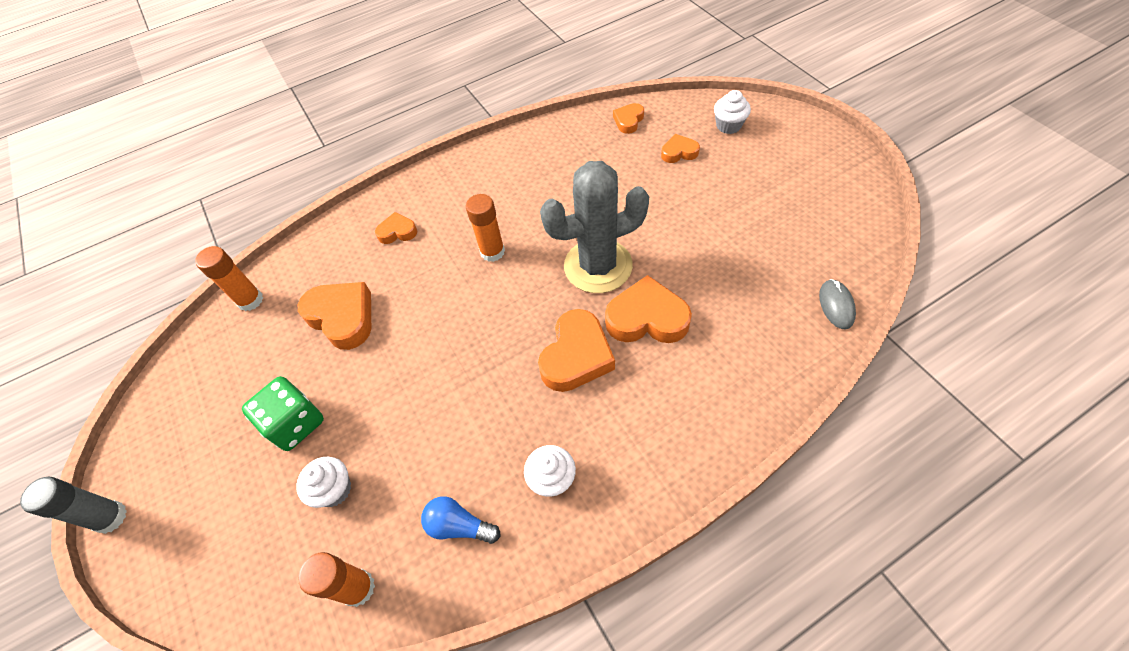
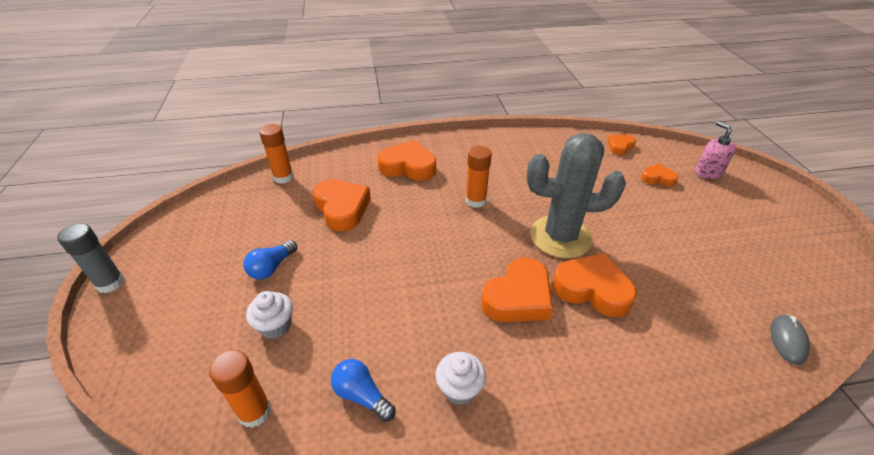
camera: 15 degrees right, 15 degrees down
(295, 423) = (272, 267): green dice -> blue light bulb
(397, 232) = (408, 166): orange heart -> orange heart, size x1.82
(728, 125) = (708, 172): white cupcake -> pink soap dispenser

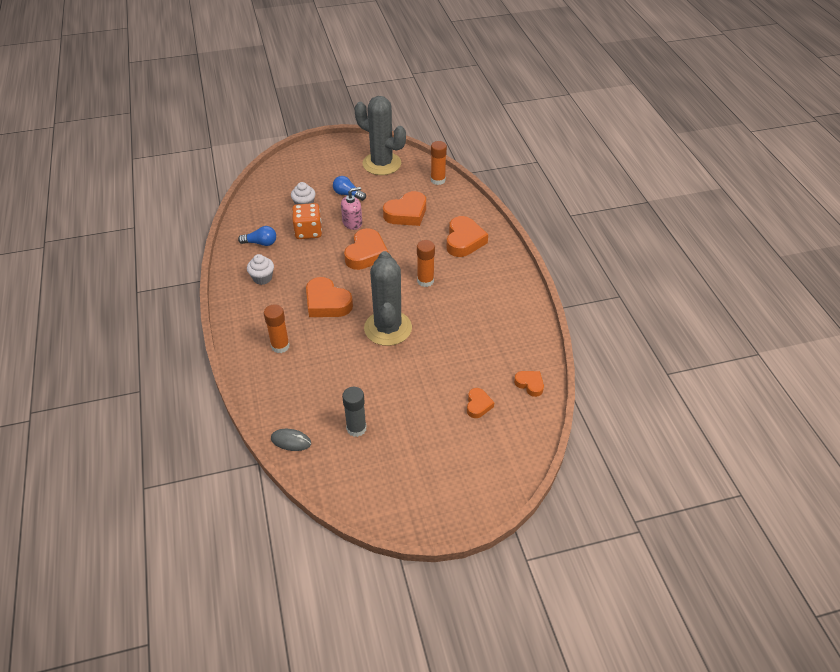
camera: 85 degrees right, 5 degrees up
(110, 283) = (333, 141): grey glue stick -> grey glue stick (356, 428)
(215, 226) = (381, 164): none -> grey cactus
(255, 412) = (254, 210): orange glue stick -> orange glue stick (280, 346)
(349, 320) = (308, 231): none -> orange dice
(362, 395) = (261, 243): blue light bulb -> blue light bulb turned 60 degrees clockwise
(592, 289) = (335, 341): orange heart -> orange heart (366, 254)
(708, 172) = (497, 450): pink soap dispenser -> pink soap dispenser (352, 223)

